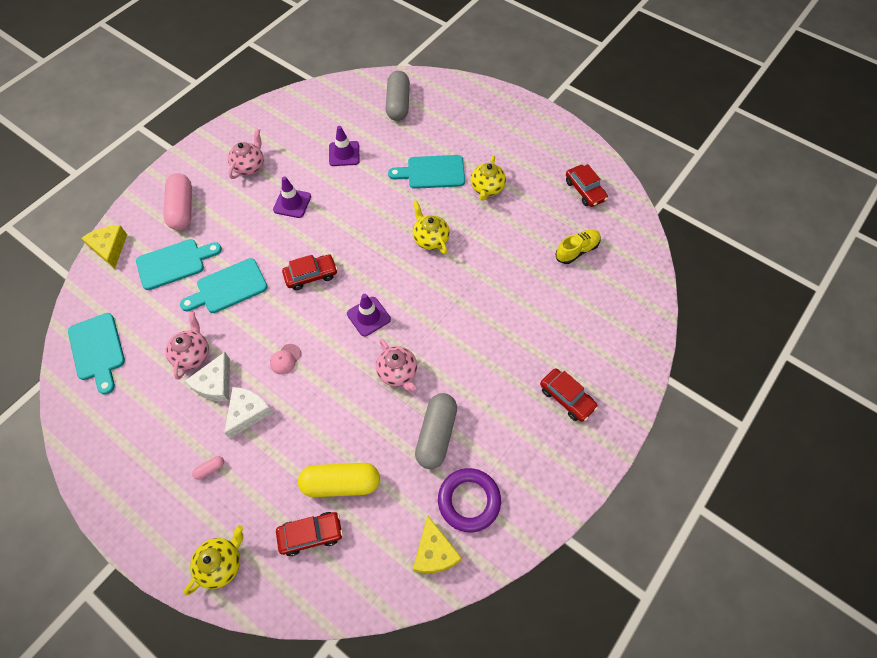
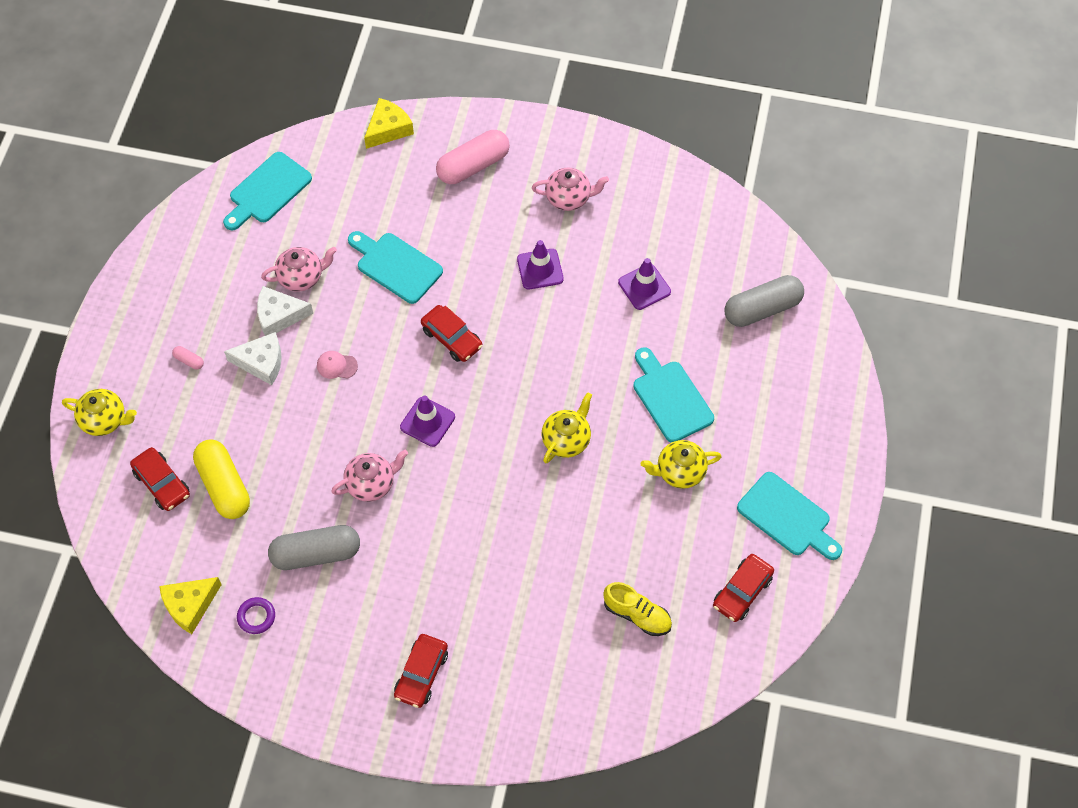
camera: 65 degrees right, 0 degrees up
(174, 263) = (400, 199): turquoise cutting board -> turquoise cutting board (787, 517)
(398, 373) = (371, 483): pink teapot -> pink teapot turned 150 degrees counterclockwise
(469, 501) = (256, 617): purple ring -> purple ring, size x0.53

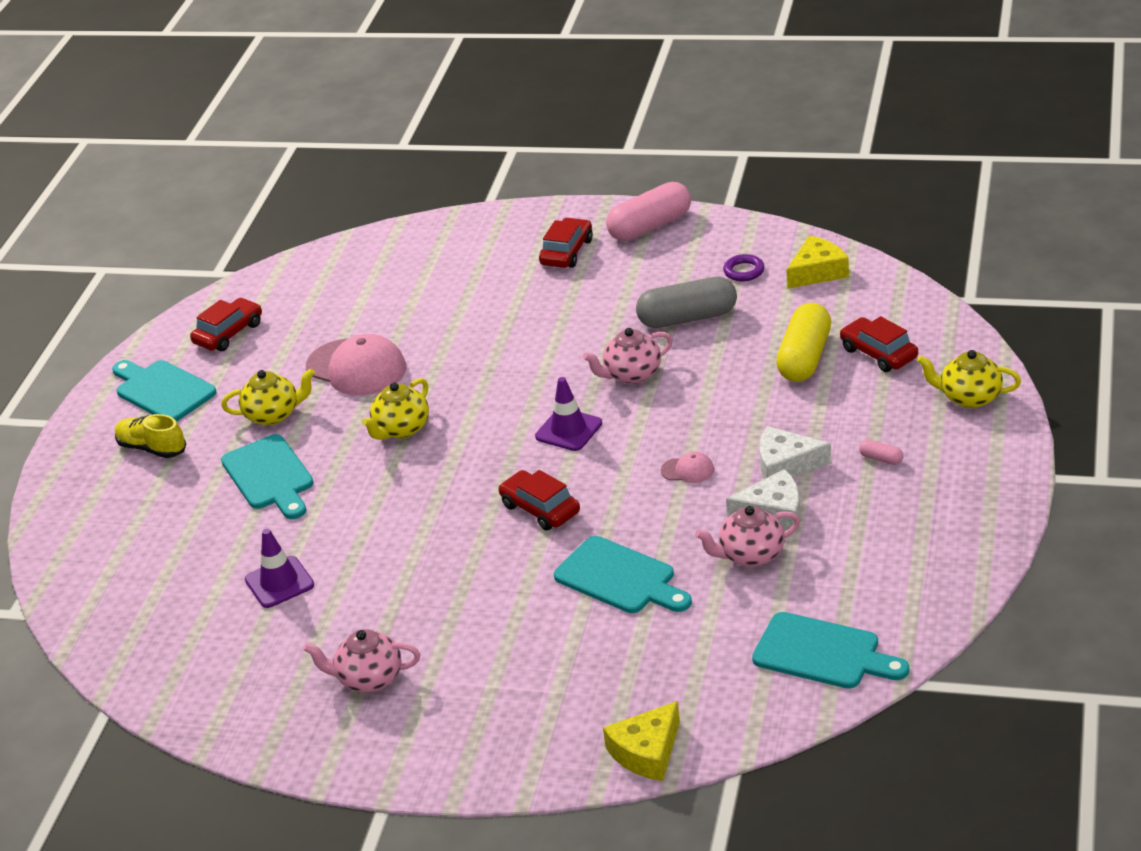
camera: 175 degrees left, 25 degrees down
(224, 486) = (804, 358): yellow capsule -> yellow capsule turned 45 degrees clockwise
(267, 191) = (822, 653): turquoise cutting board -> turquoise cutting board turned 75 degrees clockwise
(473, 166) = (511, 710): pink capsule -> pink capsule (650, 226)
(540, 269) = (419, 590): purple traffic cone -> none
(613, 524) = (356, 368): none -> pink cap
(637, 615) = (342, 308): yellow shoe -> yellow shoe (152, 448)
(762, 309) = (129, 572): grey capsule -> none

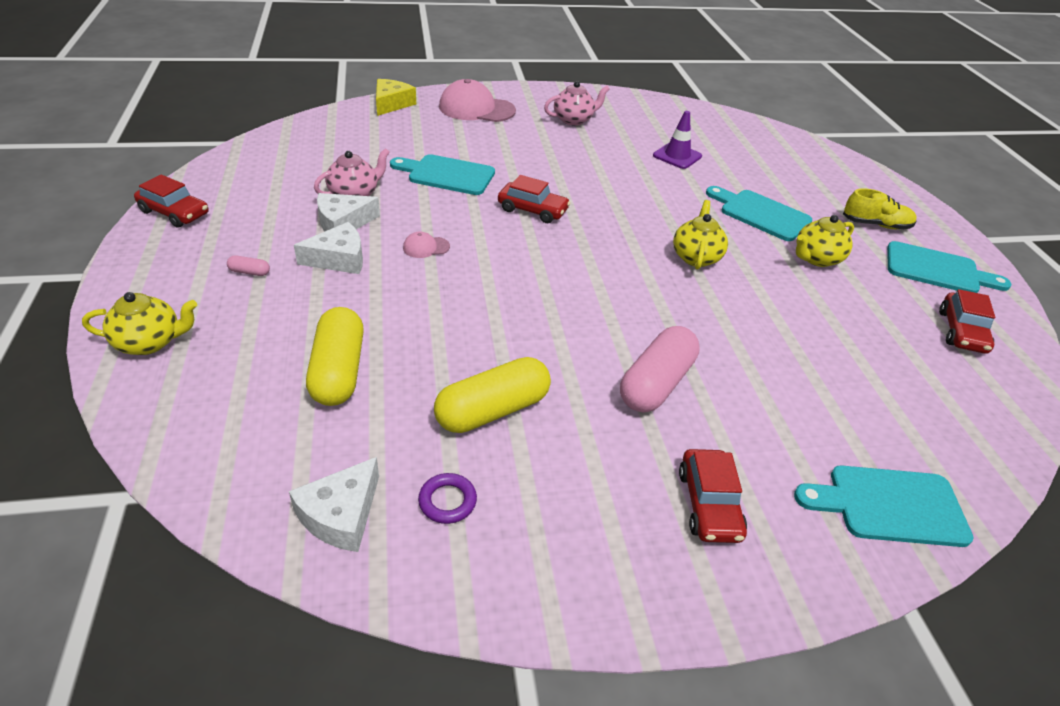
camera: 150 degrees right, 5 degrees up
(356, 368) = (796, 308): pink cap -> pink cap (476, 109)
(568, 430) = (549, 270): purple traffic cone -> none
(632, 374) = (521, 330): pink teapot -> none
(650, 226) = (623, 580): pink capsule -> pink capsule (656, 383)
(687, 318) = (492, 410): grey capsule -> yellow capsule
(817, 272) = (341, 515): yellow cheese -> white cheese
(822, 653) = (292, 148): turquoise cutting board -> turquoise cutting board (889, 505)
(878, 353) = (251, 387): red car -> red car (174, 213)

